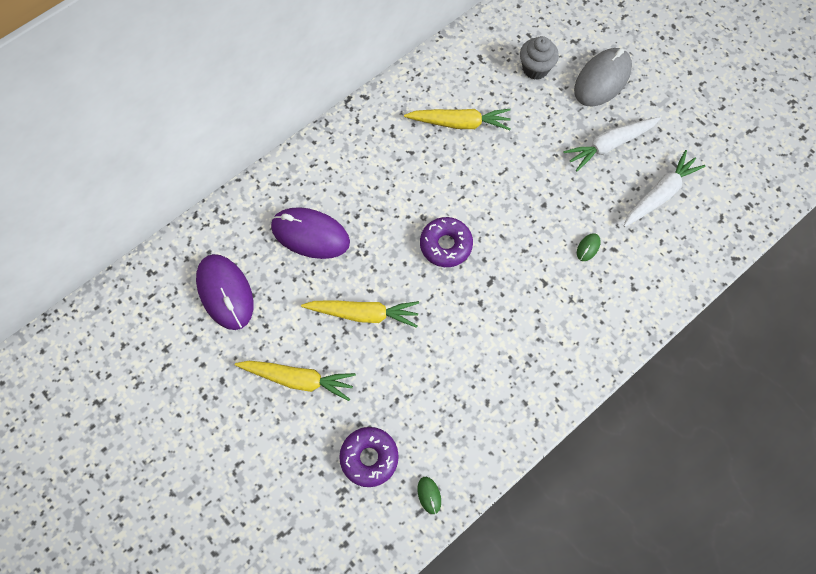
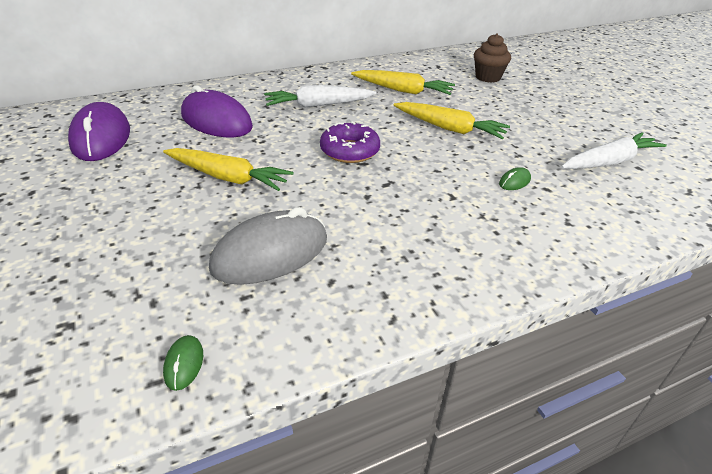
camera: 15 degrees right, 30 degrees down
(298, 379) = (113, 209): yellow carrot -> yellow carrot (449, 128)
(369, 457) = (133, 298): purple donut -> none
(535, 69) = (488, 77): grey cupcake -> brown cupcake
(602, 80) = (553, 91): grey mouse -> grey mouse (270, 254)
(609, 145) = (554, 124): white carrot -> white carrot (318, 105)

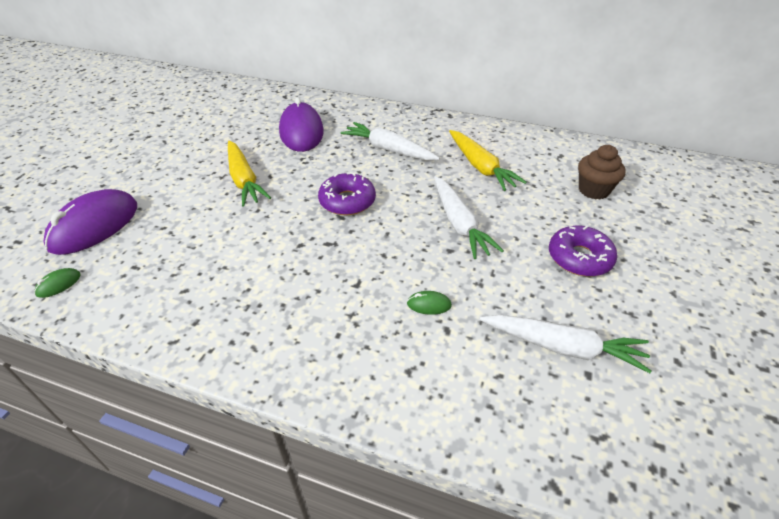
camera: 45 degrees right, 5 degrees up
(101, 138) = (225, 114): purple mouse -> purple mouse (94, 226)
(270, 254) = (185, 248): grey mouse -> none
(449, 128) = (459, 224): yellow carrot -> white carrot
(541, 115) = (579, 258): none -> purple donut

